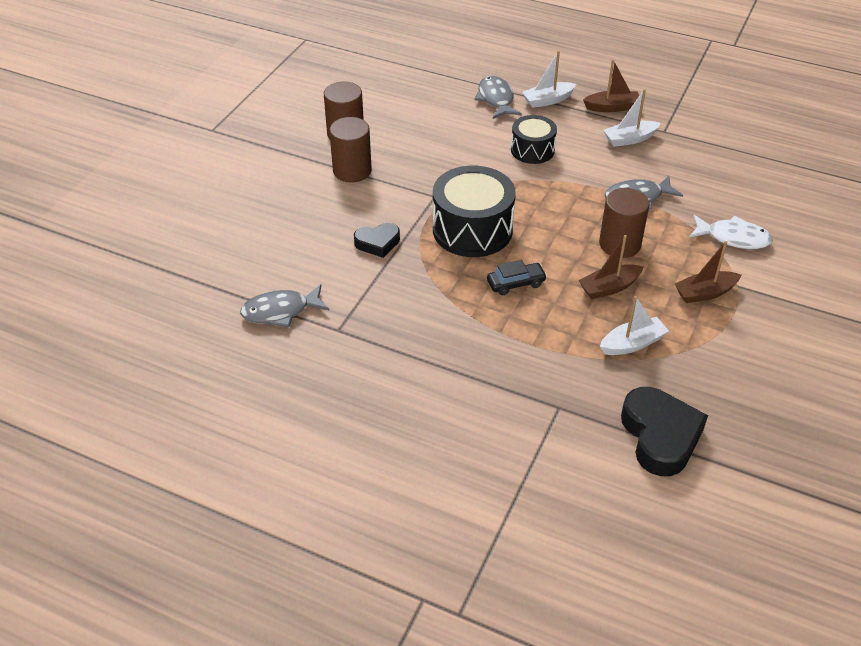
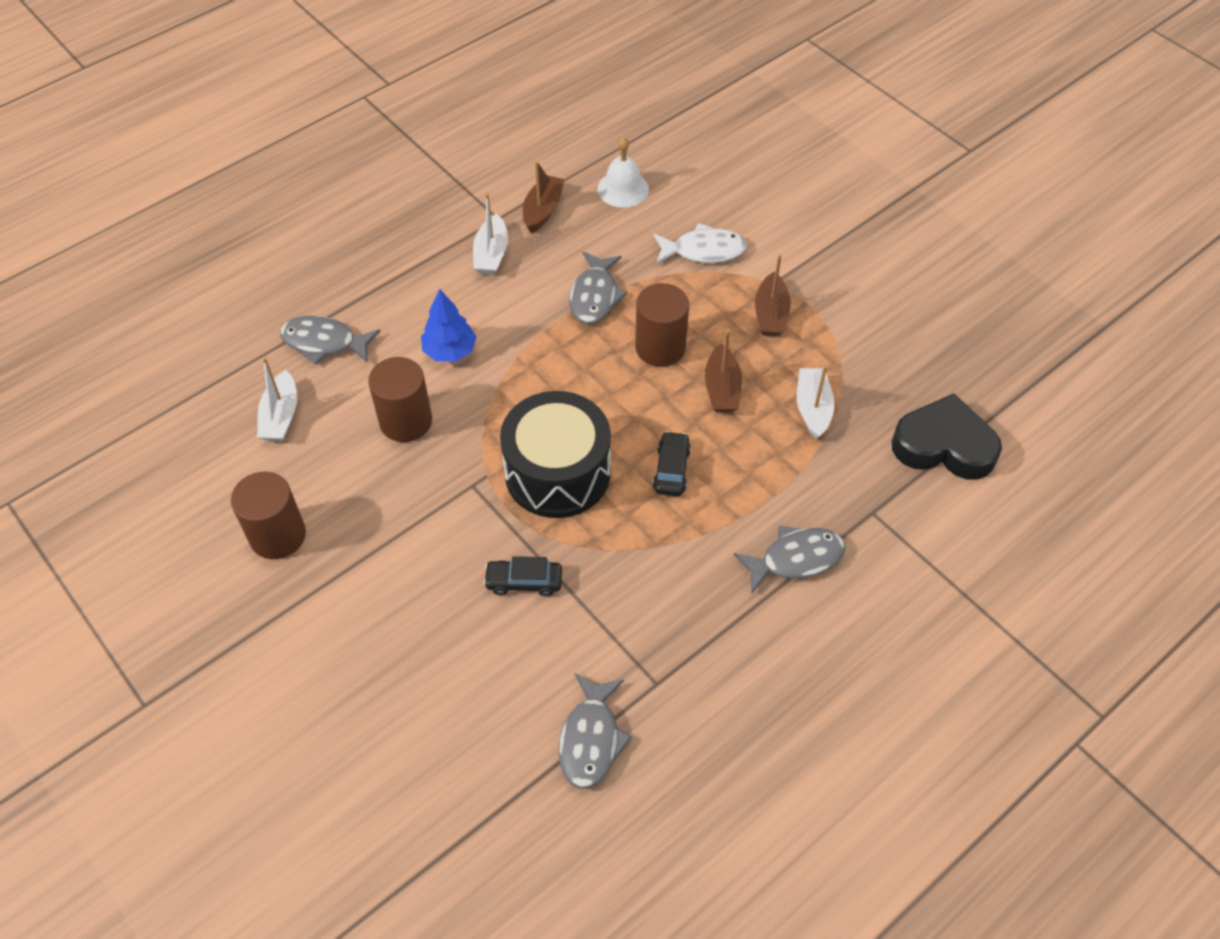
camera: 65 degrees left, 10 degrees up
(352, 171) = (362, 557): brown cylinder -> brown cylinder (406, 421)
(378, 243) = (524, 581): black heart -> black car
(485, 373) = (796, 559): none -> grey fish
(532, 150) = (450, 351): black drum -> blue tree
(547, 100) = (365, 293): white boat -> white boat (281, 416)
(612, 107) = (423, 241): brown boat -> brown boat (543, 210)
(733, 238) = (703, 251): white fish -> white fish turned 45 degrees clockwise
(752, 178) = (623, 189): none -> white bell

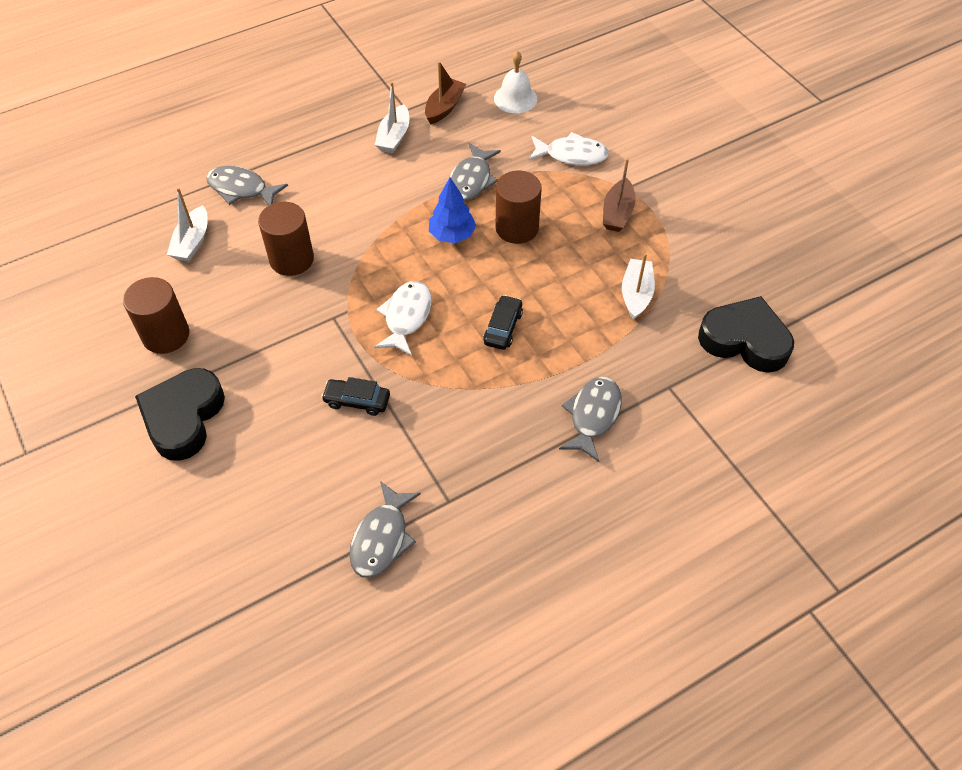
camera: 10 degrees right, 0 degrees up
(324, 633) = (183, 417): none -> black heart
(450, 351) = (341, 209): blue tree -> blue tree (452, 235)
(557, 473) = (406, 317): black drum -> white fish
(722, 388) = (561, 268): brown boat -> none
(796, 559) = (593, 416): grey fish -> grey fish turned 60 degrees counterclockwise

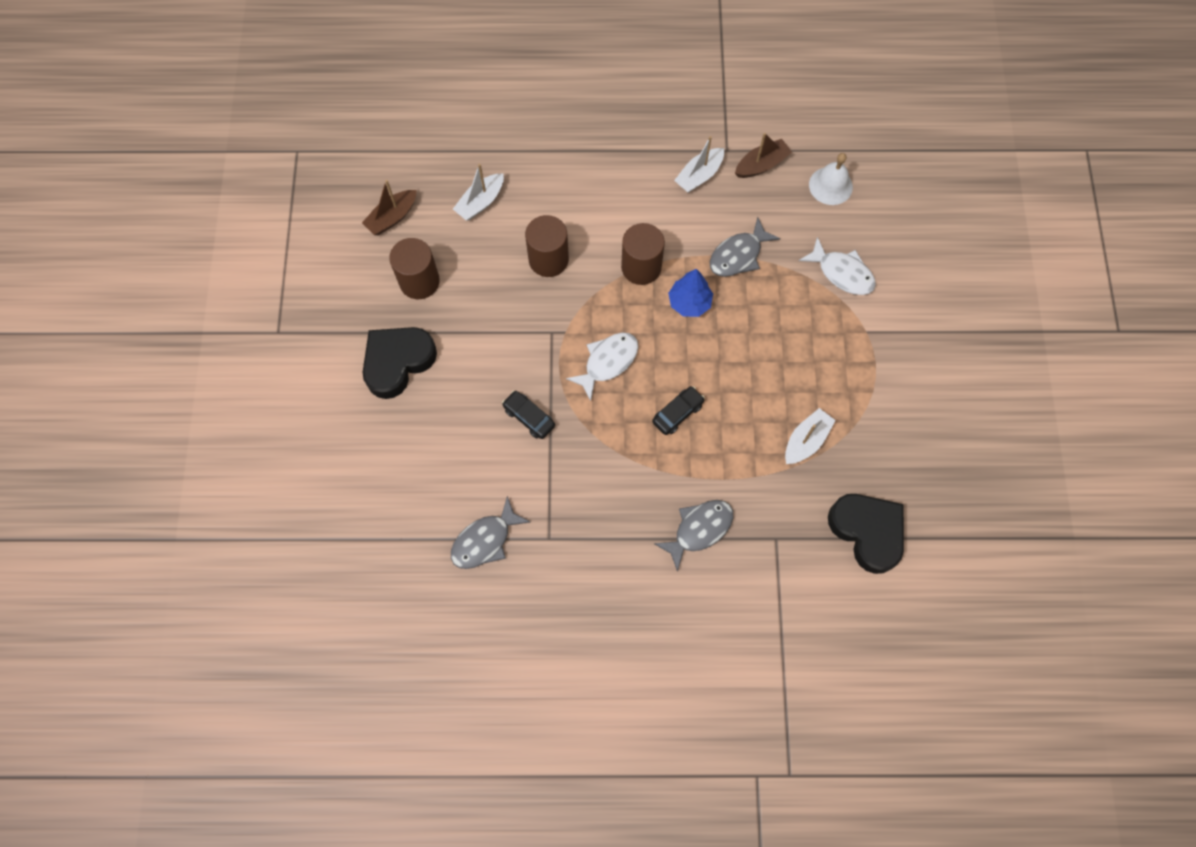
camera: 30 degrees right, 15 degrees up
(241, 189) = (545, 168): grey fish -> none
(517, 228) = (747, 323): brown cylinder -> brown cylinder (641, 267)
(617, 213) = (843, 353): brown boat -> brown boat (392, 217)

